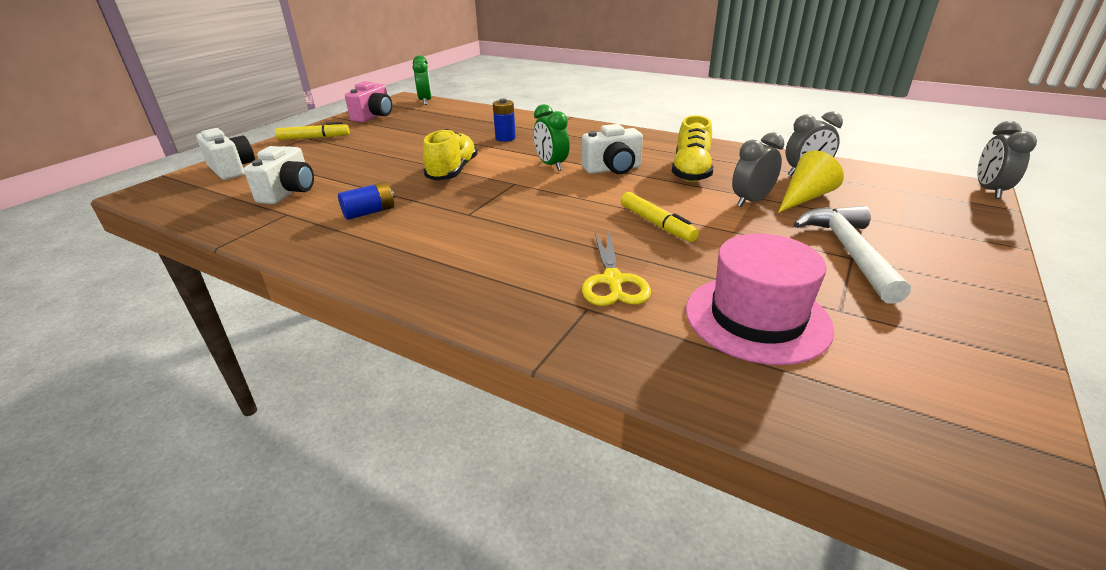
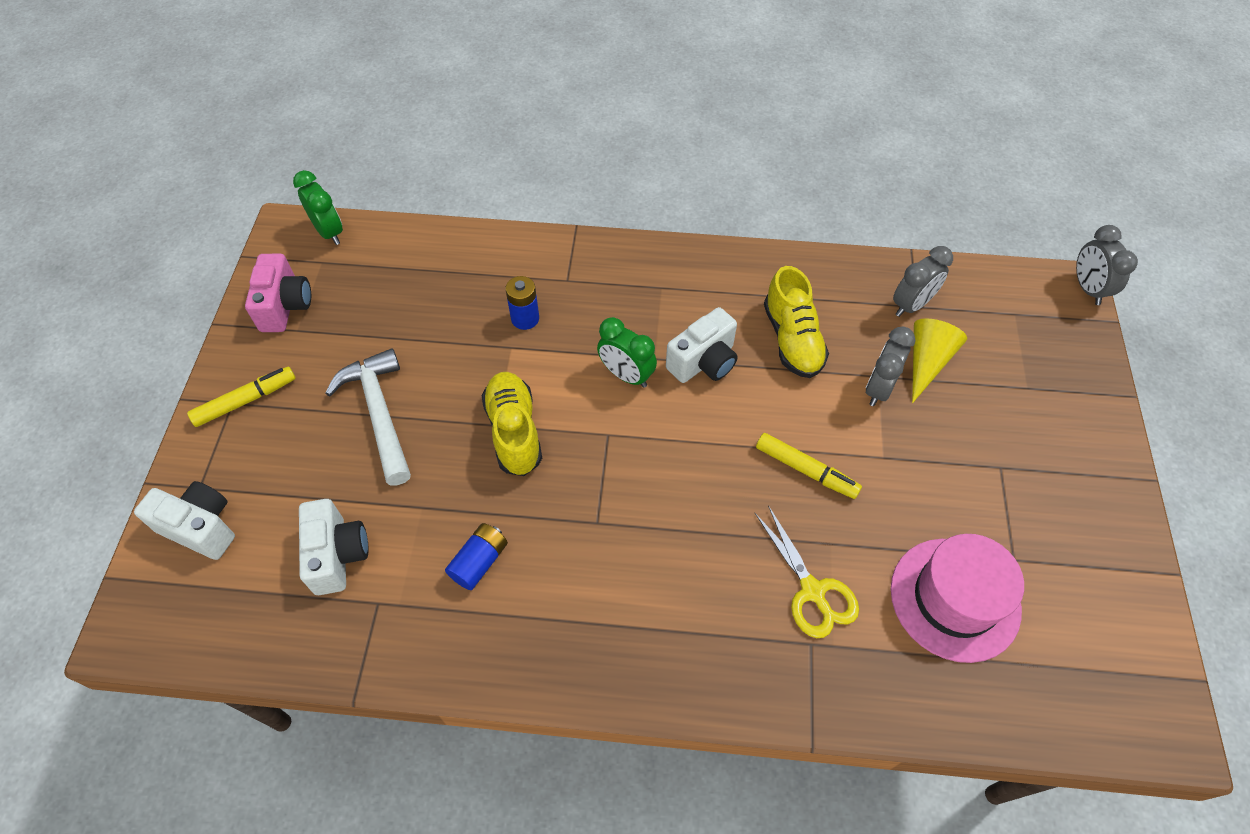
camera: 25 degrees left, 25 degrees up
(848, 251) = (995, 457): white hammer -> white hammer (379, 413)

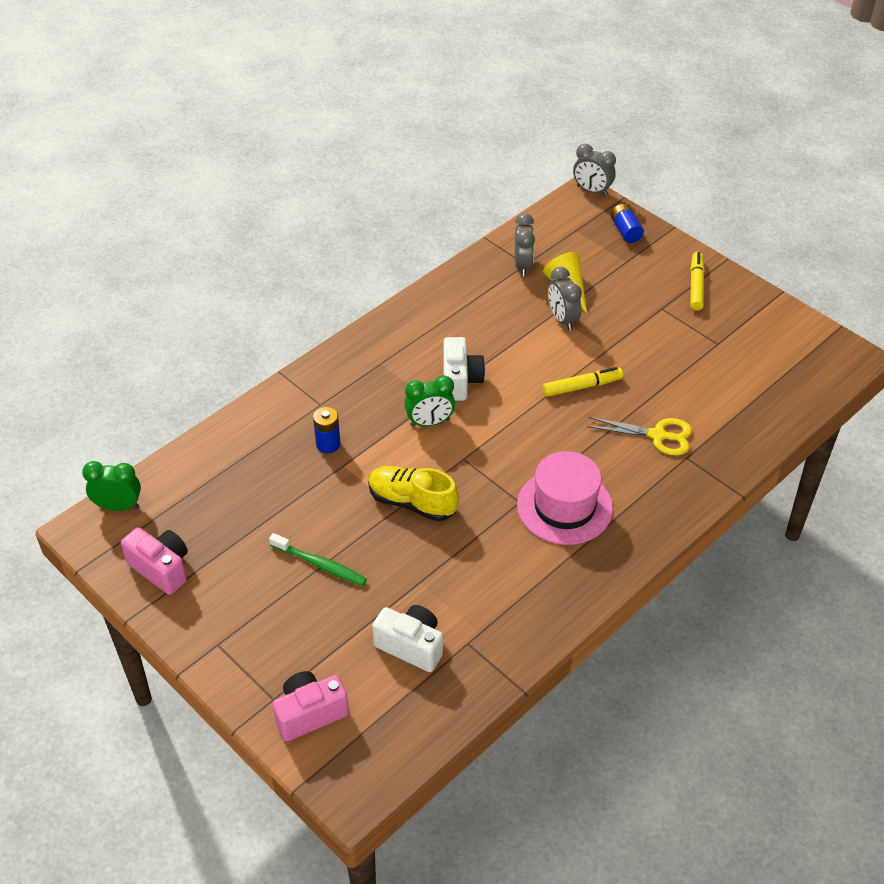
camera: 50 degrees left, 10 degrees down
(200, 527) = (310, 714): white camera -> pink camera
(245, 401) = (225, 635): yellow marker -> yellow marker (696, 285)
(379, 413) = (320, 564): white hammer -> green toothbrush
(479, 562) = (490, 575): blue battery -> blue battery (625, 231)
(792, 339) = (489, 331): yellow shoe -> none
(955, 599) = (717, 382): pink hat -> pink hat (564, 506)

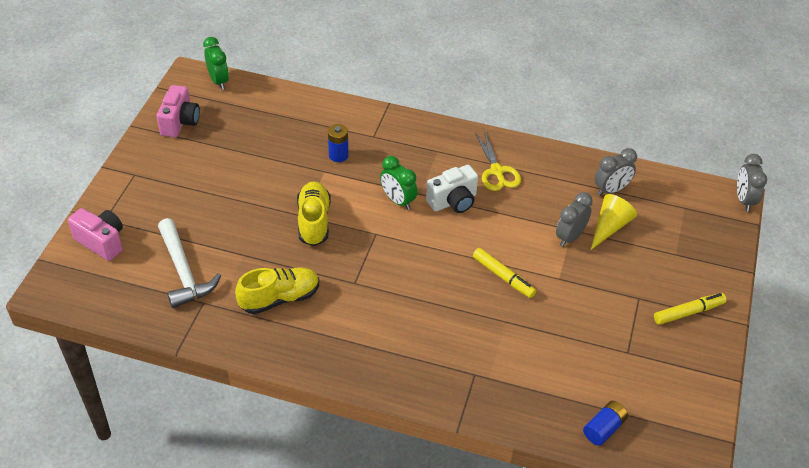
camera: 60 degrees right, 0 degrees up
(320, 564) = (228, 196): green toothbrush -> none
(411, 646) = (184, 272): white camera -> white hammer
(503, 572) = (279, 298): none -> yellow shoe
(564, 506) = (367, 311): pink hat -> none
(625, 231) = (714, 240): blue battery -> blue battery (604, 428)
(657, 435) = (485, 345): yellow scissors -> yellow scissors (497, 171)

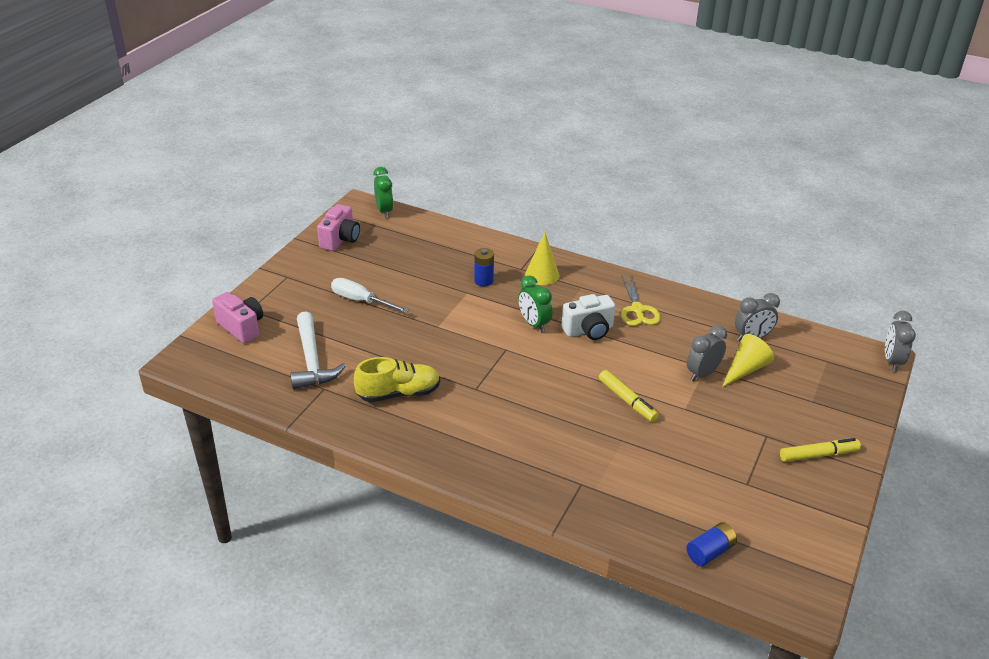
camera: 10 degrees right, 10 degrees down
(218, 194) = (361, 301): none -> white screwdriver
(314, 221) = (447, 332): yellow shoe -> none
(396, 141) = (542, 275): none -> yellow cone

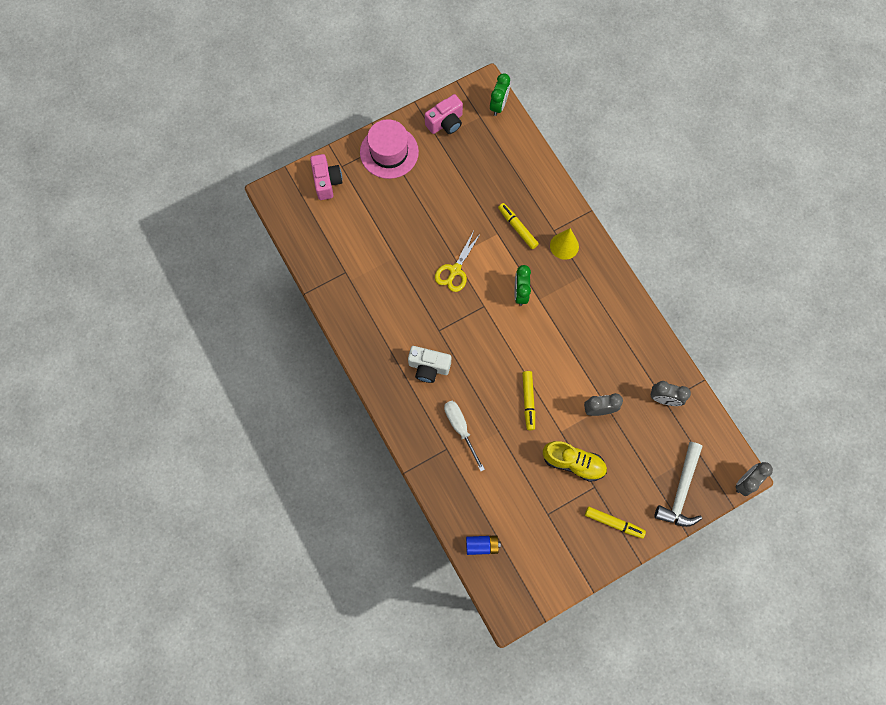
camera: 35 degrees right, 35 degrees up
(296, 280) = (389, 152): none -> pink hat
(312, 360) = (353, 241): white hammer -> white hammer (681, 491)
(361, 301) = (419, 200): white screwdriver -> white screwdriver (460, 429)
(398, 393) = (388, 305): yellow shoe -> yellow shoe (573, 463)
(483, 281) = (517, 228): blue battery -> yellow marker
(588, 330) = (553, 322): white camera -> white camera (429, 367)
(637, 309) = (605, 322): yellow scissors -> yellow scissors (455, 270)
(745, 369) = (632, 424): yellow cone -> none

